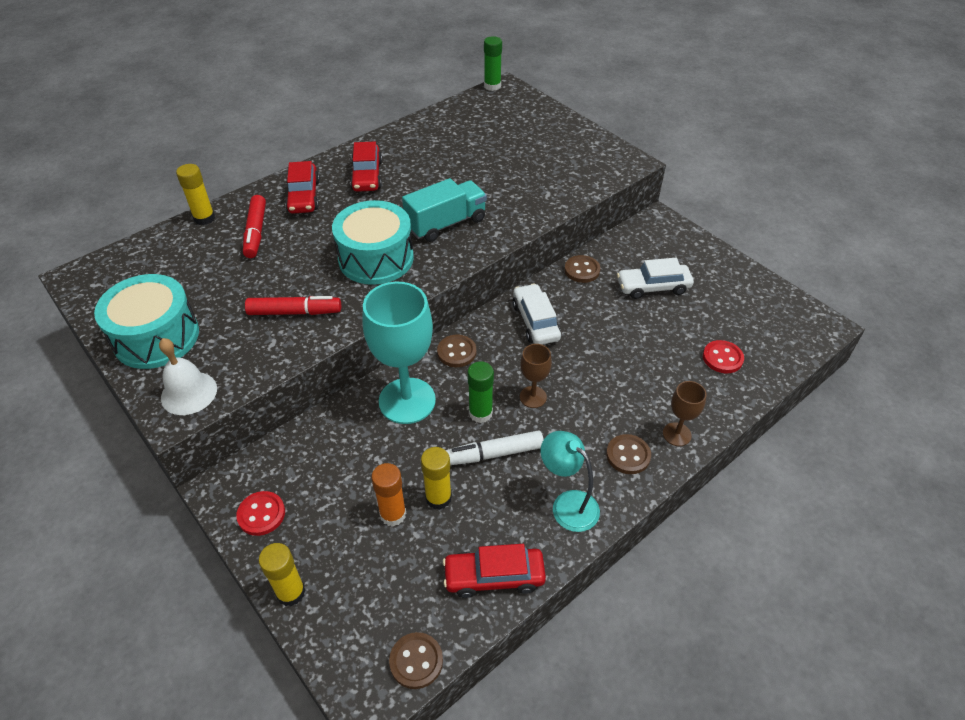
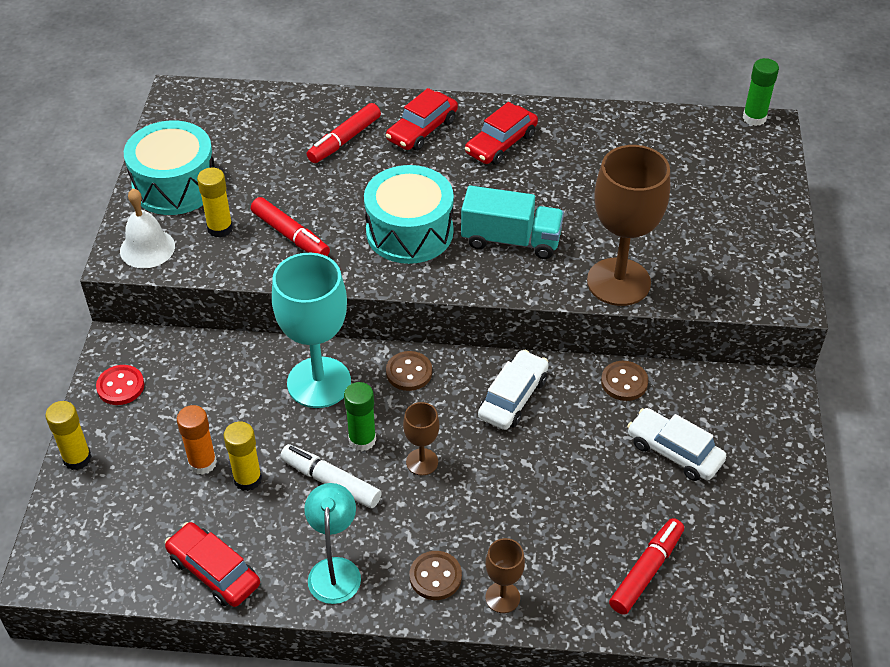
camera: 45 degrees right, 0 degrees up
(204, 218) = (320, 100): yellow glue stick -> yellow glue stick (220, 228)
(416, 661) = (96, 578): brown button -> none
(537, 207) = (618, 282): none -> brown goblet
(722, 358) = (646, 571): red button -> red marker

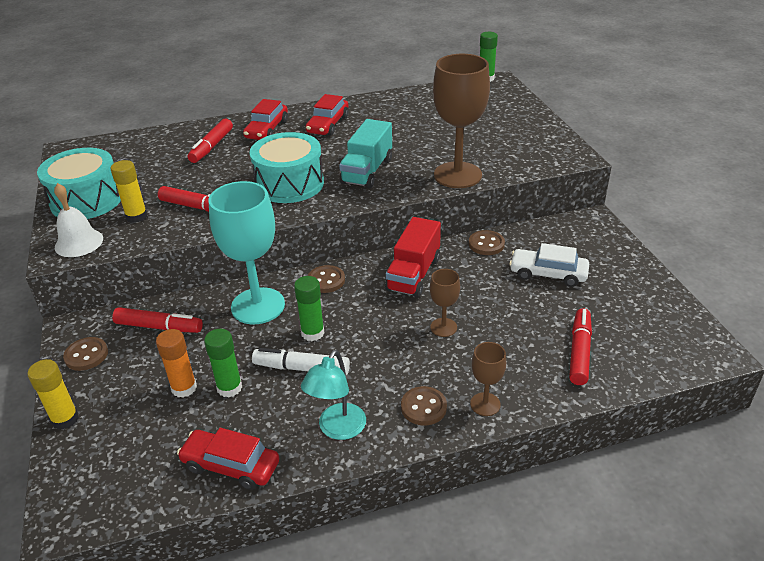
camera: 20 degrees left, 10 degrees down
(120, 386) = (86, 355): red button -> brown button
(205, 374) = (159, 327): none -> red marker
(247, 479) = (229, 388): yellow glue stick -> green glue stick
(335, 570) = (337, 429): turquoise lamp -> turquoise lamp turned 135 degrees counterclockwise
(422, 462) = (368, 333): brown goblet -> brown goblet (443, 327)
(511, 240) = (367, 171): turquoise truck -> turquoise truck turned 120 degrees clockwise
(513, 397) = (413, 274): white car -> red truck

